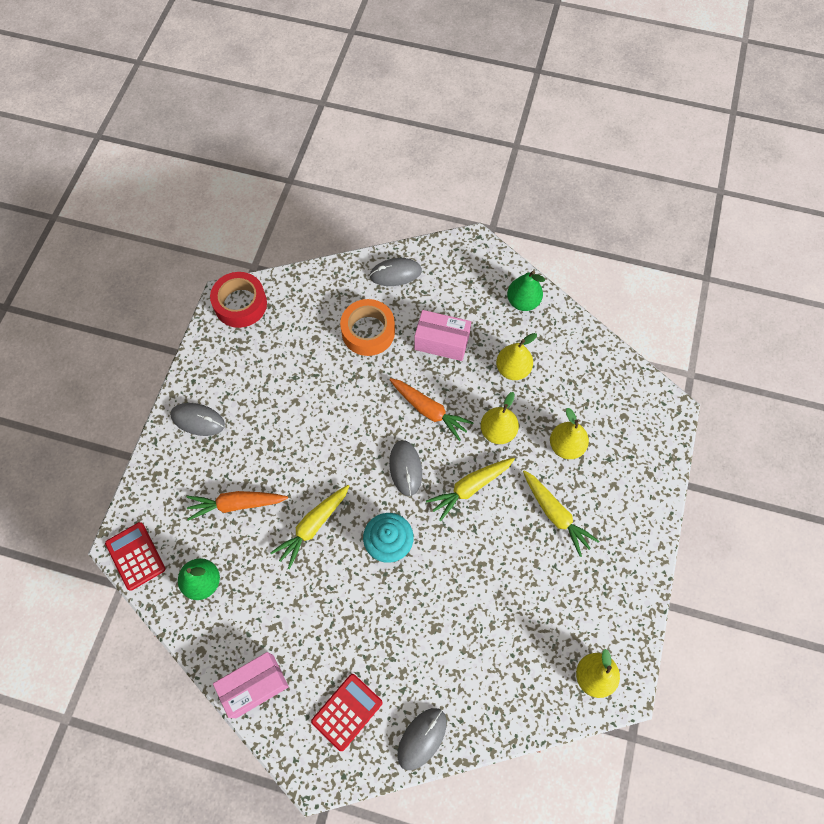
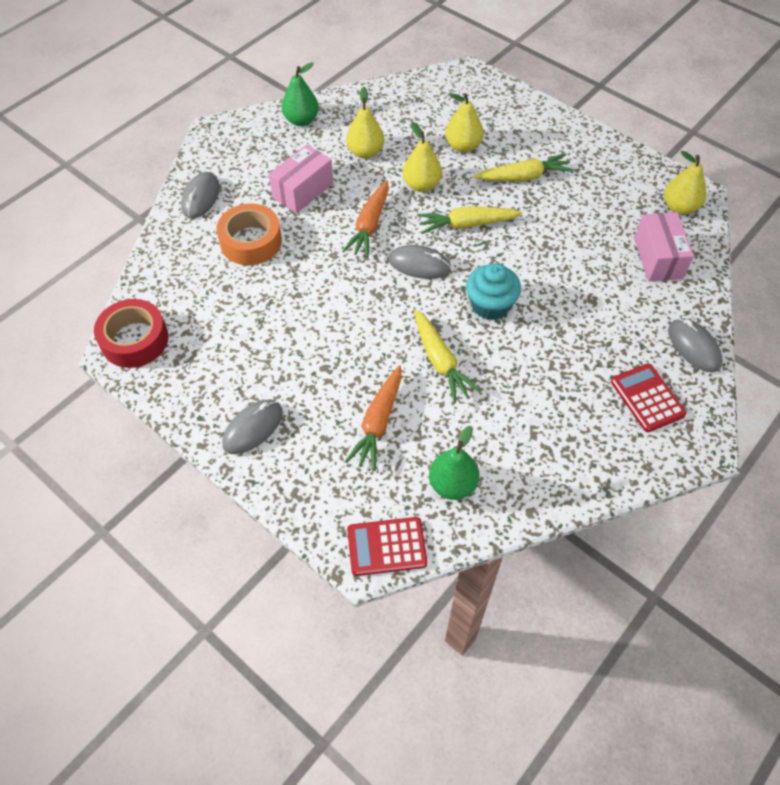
camera: 65 degrees left, 10 degrees down
(254, 686) = (590, 471): pink box -> pink box (658, 258)
(429, 410) = (369, 225): orange carrot -> orange carrot turned 135 degrees clockwise
(470, 488) = (466, 225): yellow carrot -> yellow carrot turned 90 degrees clockwise

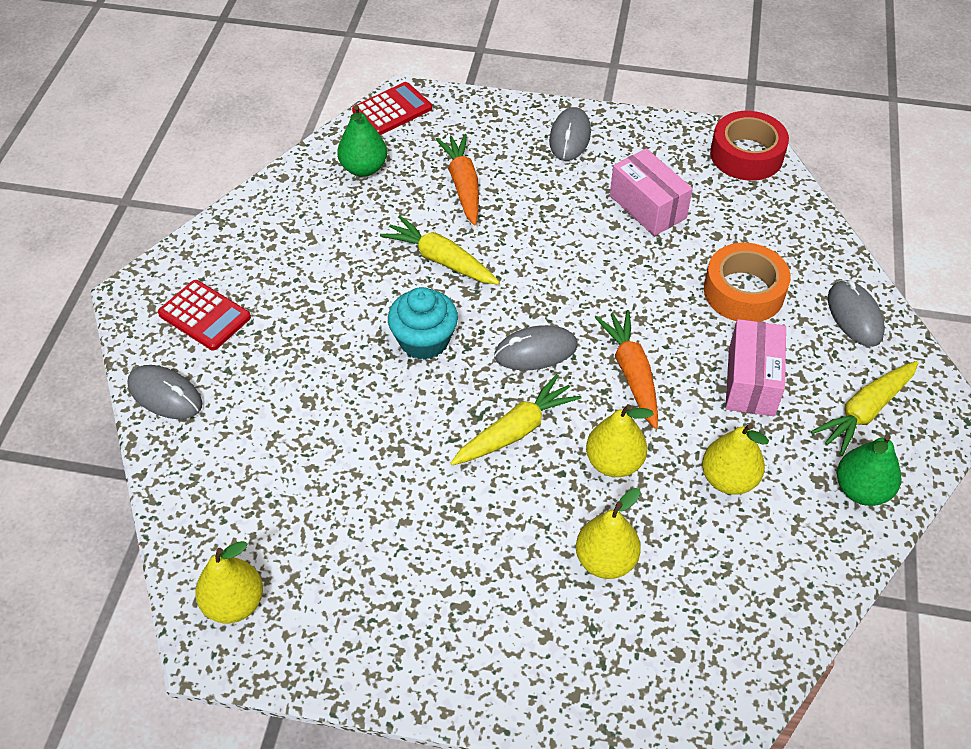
camera: 150 degrees right, 5 degrees down
(524, 177) = (485, 547): yellow carrot -> yellow carrot (864, 412)
(658, 258) = (242, 498): pink box -> pink box (647, 207)

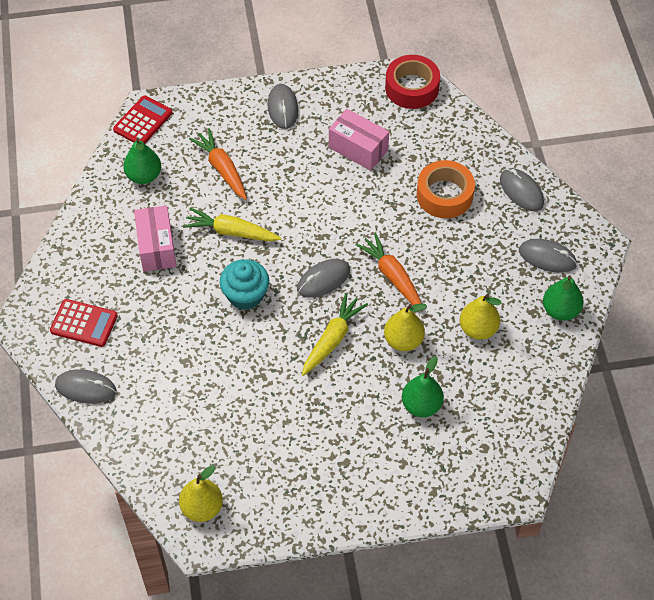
camera: 20 degrees left, 5 degrees up
(605, 560) = (421, 405): yellow pear -> green pear
(751, 381) = (470, 258): pink box -> pink box (156, 247)
(864, 412) = (547, 257): yellow carrot -> grey mouse

